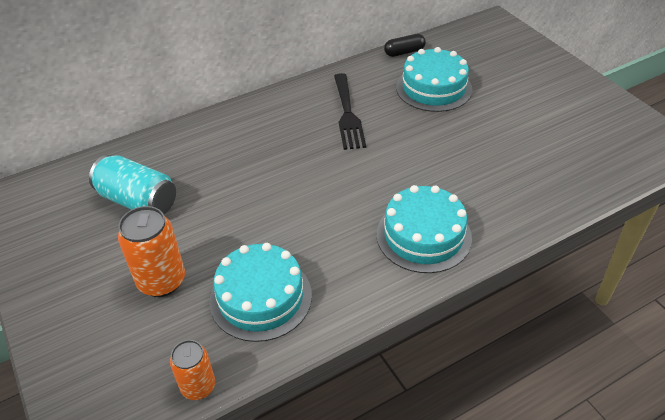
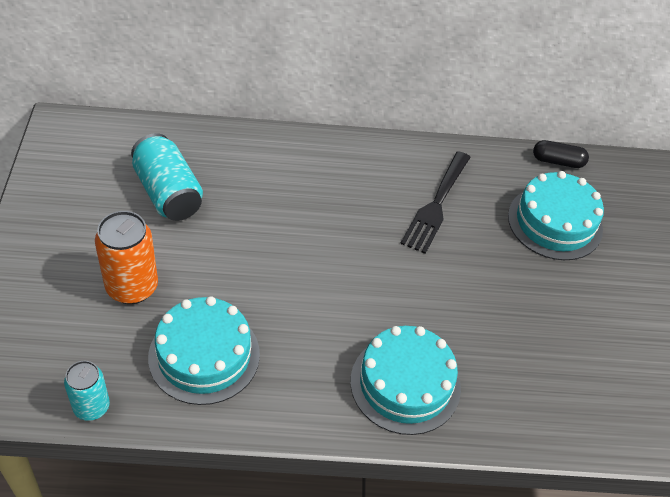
camera: 25 degrees right, 5 degrees up
(198, 387) = (91, 407): orange can -> turquoise can

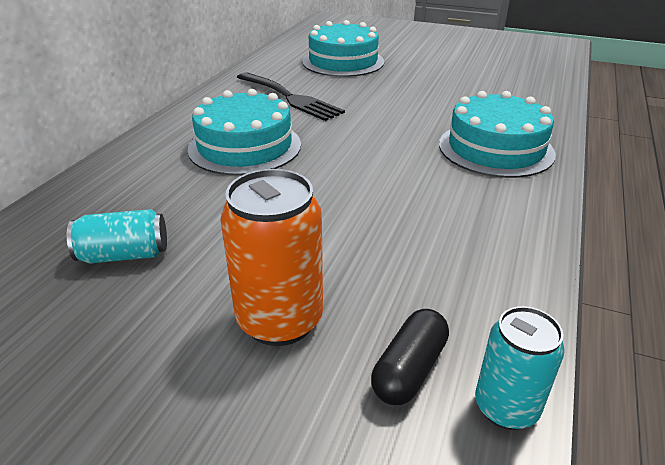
camera: 65 degrees left, 15 degrees down
(168, 193) = (124, 255): turquoise can -> turquoise can, size x0.63
(204, 355) = (430, 268): turquoise cake -> turquoise cake (245, 146)
(558, 161) = (281, 49): black capsule -> black capsule (409, 369)

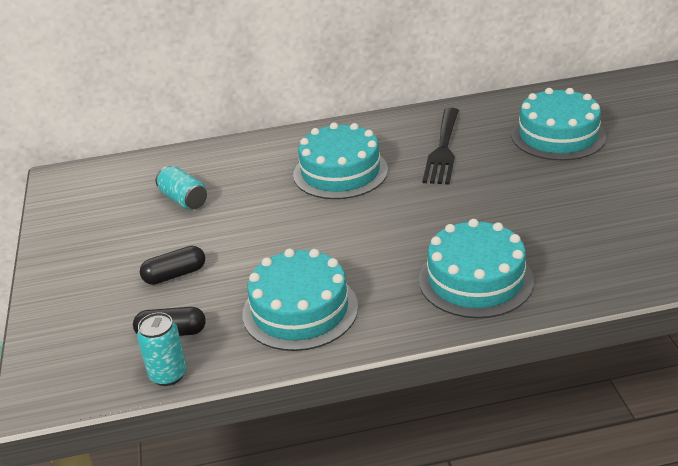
camera: 60 degrees right, 0 degrees up
(280, 320) = (175, 275): orange can -> black capsule
(456, 248) = (300, 310): none -> turquoise cake

